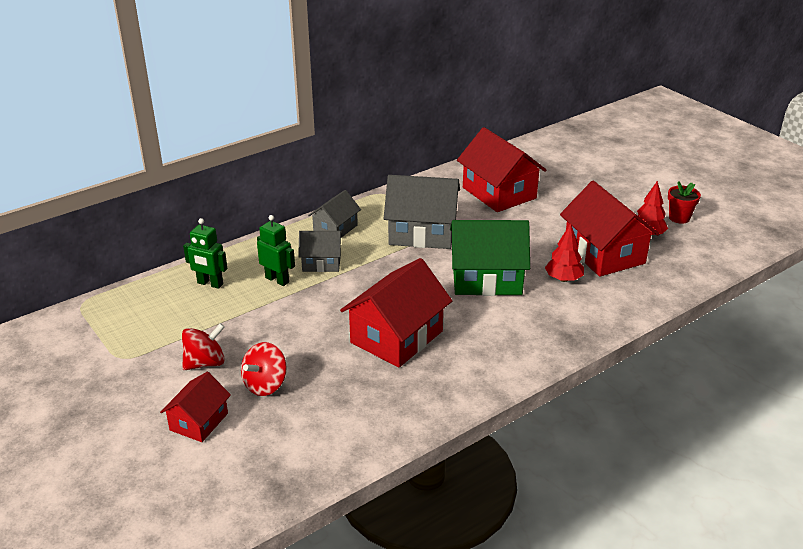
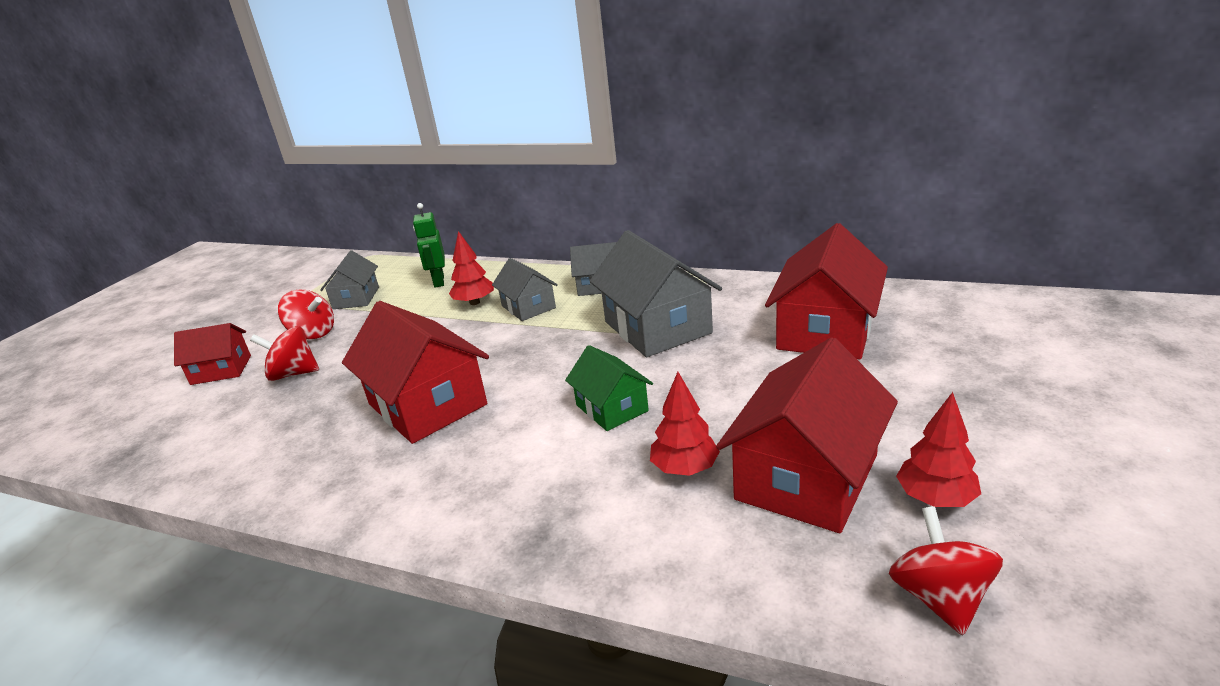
camera: 60 degrees right, 5 degrees down
(171, 328) = (356, 298): none -> grey house
(277, 280) = (474, 302): green robot -> red tree
(396, 337) = (427, 404): red house -> red house turned 45 degrees clockwise
(486, 278) = (612, 408): green house -> green house, size x0.56
(679, 218) = (1056, 513): red flower pot -> none
(695, 261) = (939, 597): none -> red spinning top

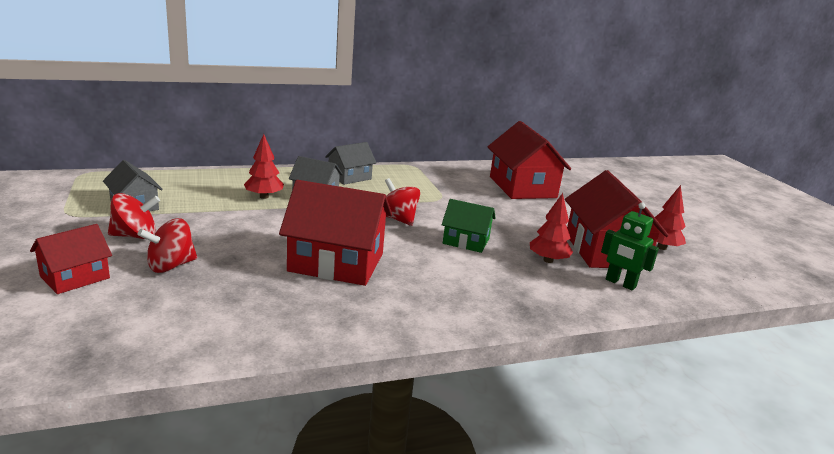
camera: 45 degrees left, 5 degrees down
(438, 281) = (203, 186): green robot -> green robot (620, 283)
(657, 327) = (427, 196): grey house -> none
(939, 597) = (708, 281): red spinning top -> red spinning top (397, 219)

